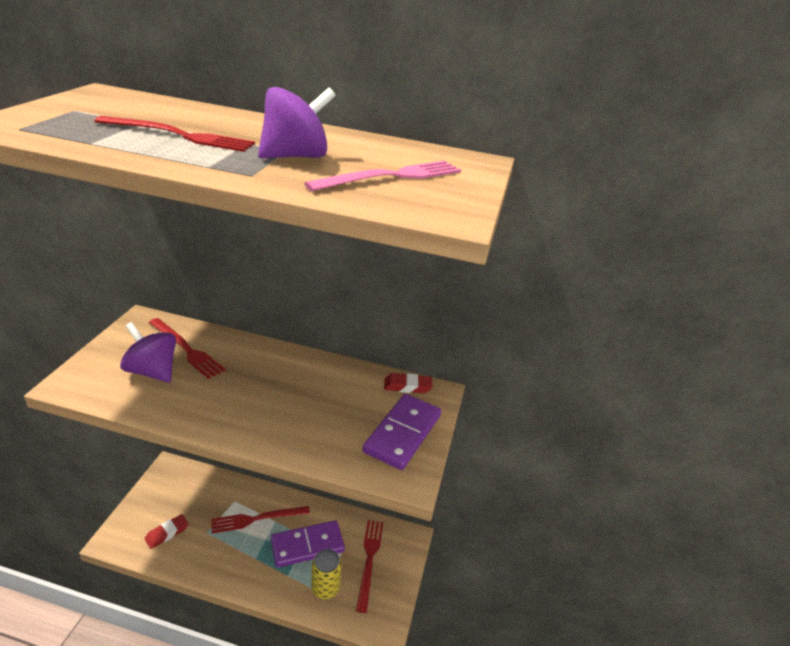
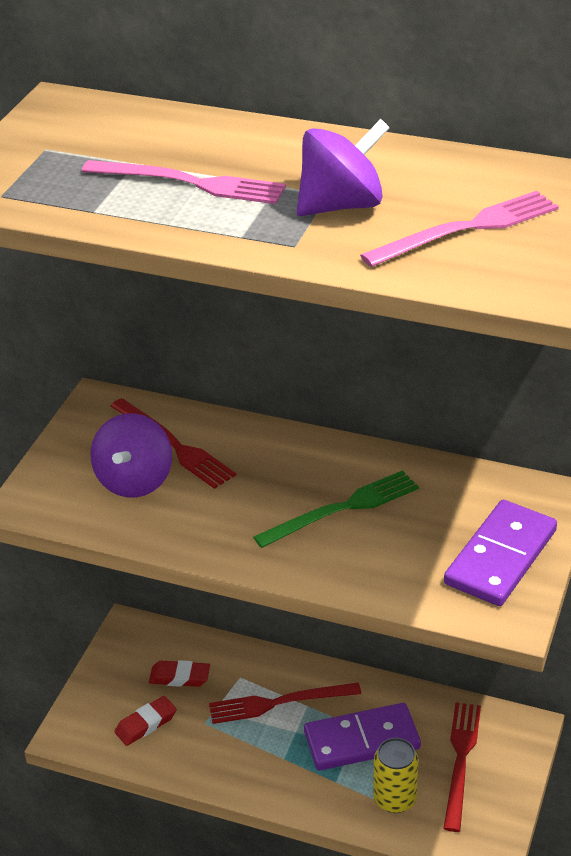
camera: 10 degrees right, 5 degrees up
(152, 371) = (134, 481): purple spinning top -> purple spinning top turned 120 degrees counterclockwise
(180, 135) = (190, 183): red fork -> pink fork
(296, 396) = (342, 509): none -> green fork
(407, 386) = (506, 488): red eraser -> red eraser (179, 677)

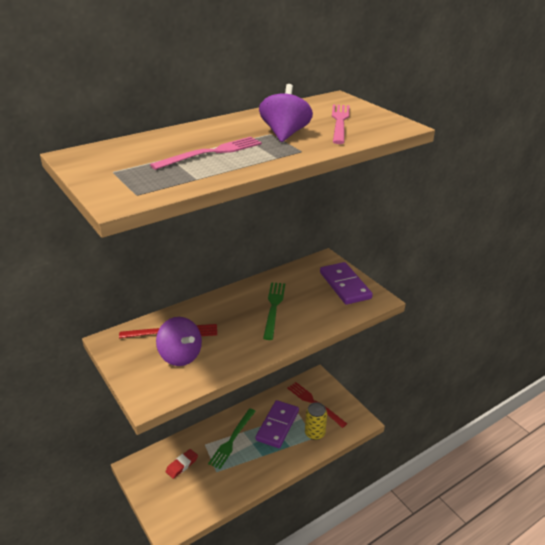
camera: 55 degrees left, 5 degrees down
(146, 724) = (195, 494): red eraser -> none
(279, 703) = (232, 440): red fork -> green fork

